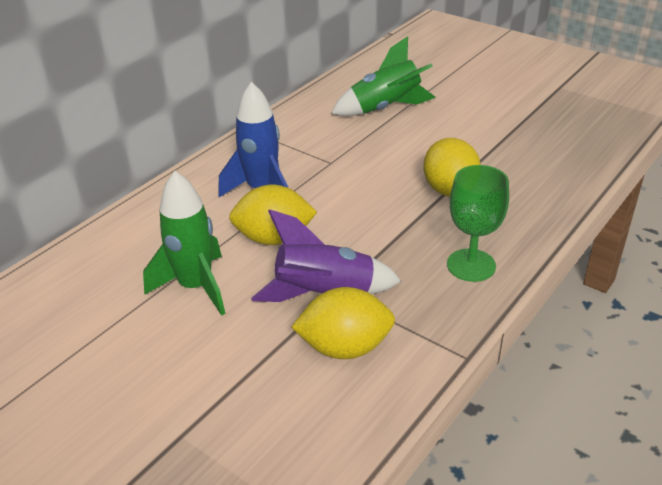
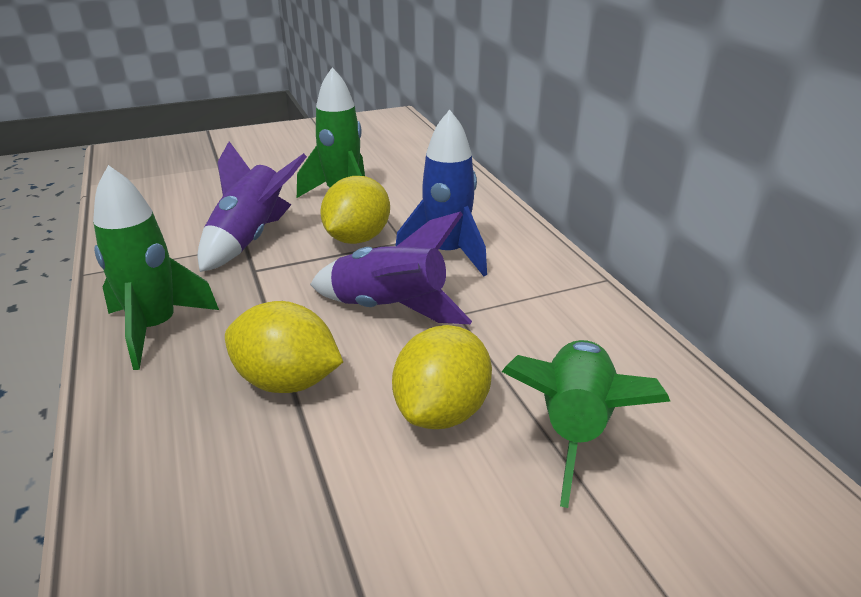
camera: 120 degrees right, 5 degrees down
(345, 347) = (186, 229): yellow lemon -> yellow lemon (442, 411)
(350, 185) = (390, 309): none -> purple rocket
(471, 265) = (155, 328): green goblet -> green rocket

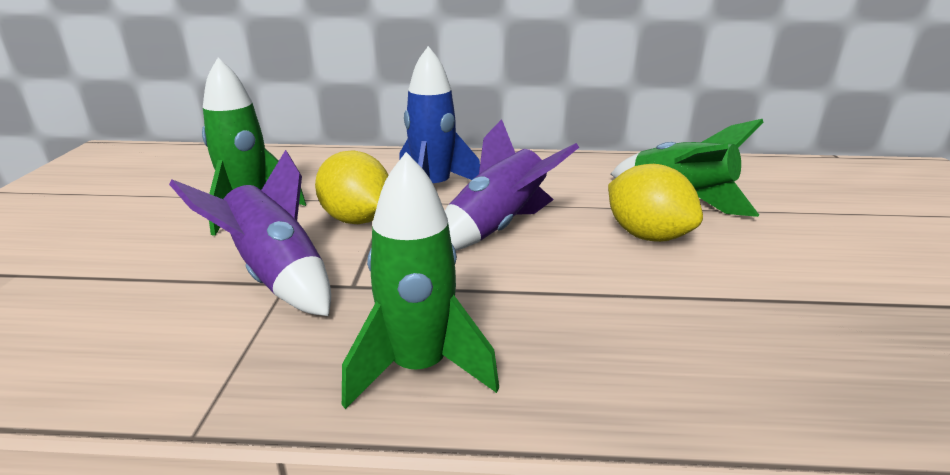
camera: 65 degrees left, 5 degrees down
(287, 381) = (576, 294): yellow lemon -> none

